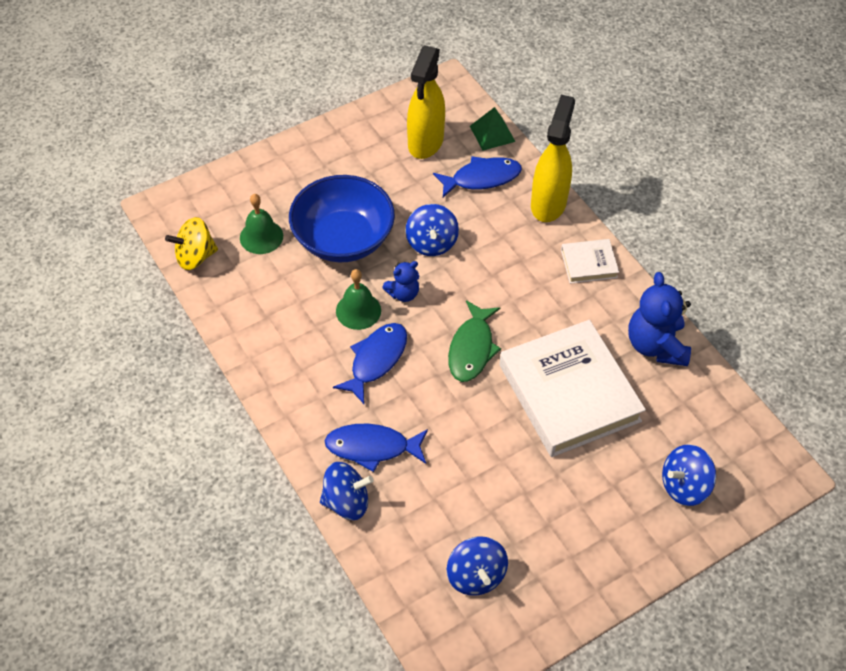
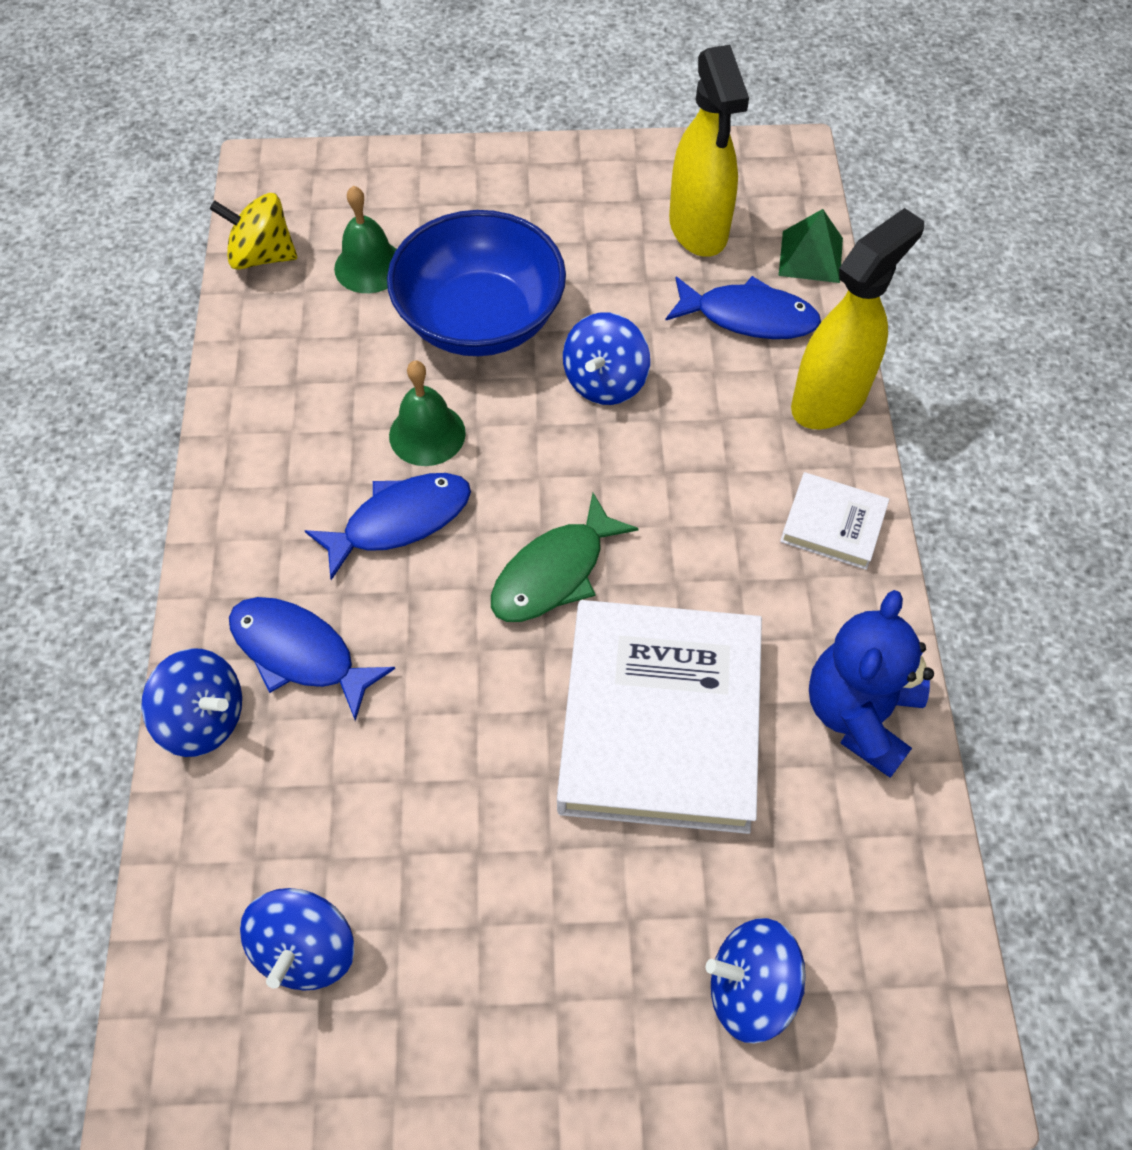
camera: 30 degrees right, 5 degrees up
(403, 293) = (510, 439): blue teddy bear -> none
(425, 142) = (698, 229): yellow spray bottle -> yellow spray bottle turned 60 degrees counterclockwise

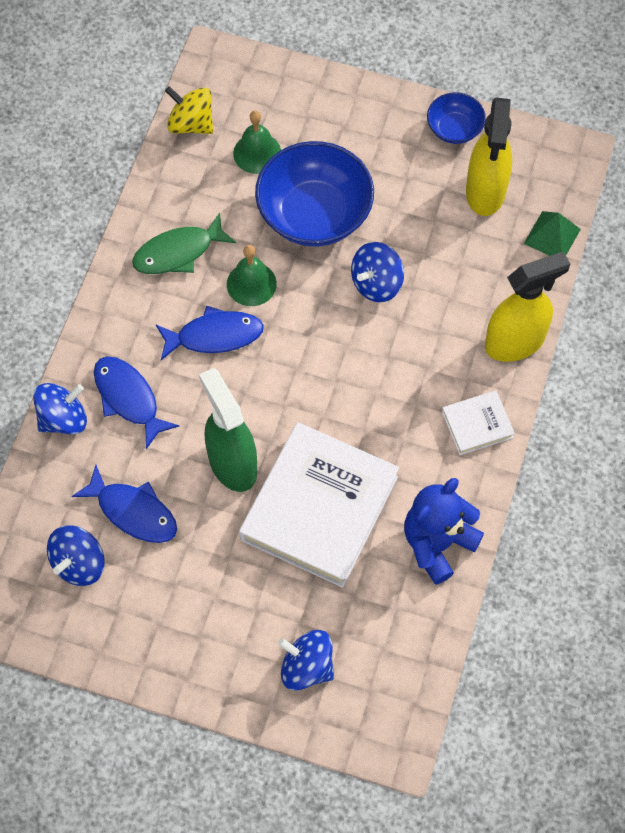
camera: 20 degrees right, 5 degrees up
(204, 718) = (63, 419): blue spinning top -> blue spinning top turned 75 degrees counterclockwise
(498, 698) = (232, 463): none -> green spray bottle
(554, 572) = (294, 399): green fish -> green fish (178, 252)
(623, 168) = (454, 129): none -> blue bowl
(748, 317) = (489, 267): blue fish -> blue fish (133, 511)
(833, 524) = (477, 425): white book -> white book turned 60 degrees counterclockwise

